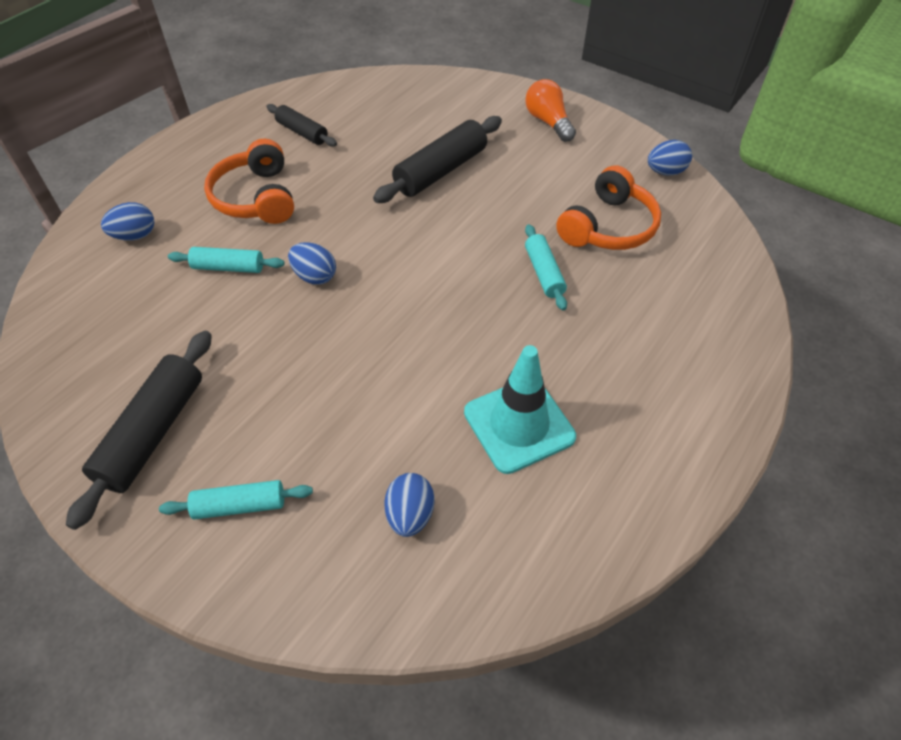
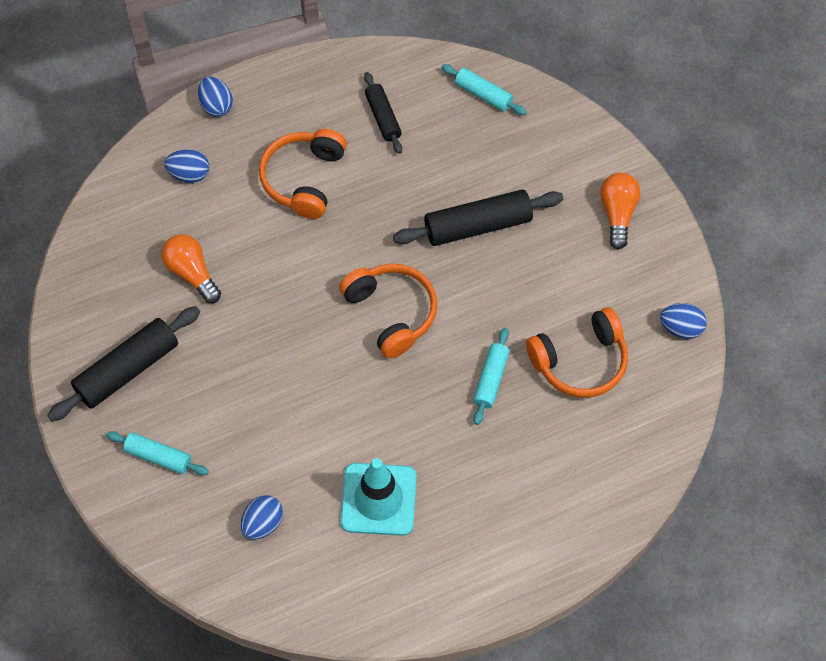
camera: 30 degrees right, 10 degrees up
(182, 312) = (192, 273): none -> orange light bulb
(228, 267) = (246, 245): turquoise rolling pin -> turquoise rolling pin (483, 94)
(315, 276) = (307, 289): blue egg -> blue egg (216, 106)
(411, 261) = (392, 313): none -> orange headphones

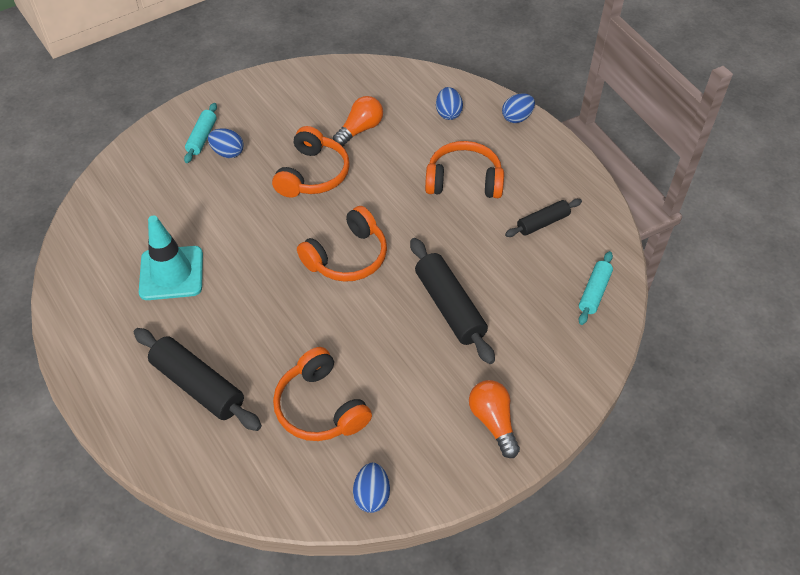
camera: 80 degrees right, 10 degrees down
(127, 370) = (272, 109): black rolling pin -> black rolling pin (198, 385)
(256, 334) = (313, 174): none -> orange headphones
(263, 523) = (149, 204): blue egg -> blue egg (228, 153)
(491, 379) = (292, 337): turquoise rolling pin -> none
(618, 214) = (493, 422): orange light bulb -> orange light bulb turned 105 degrees counterclockwise

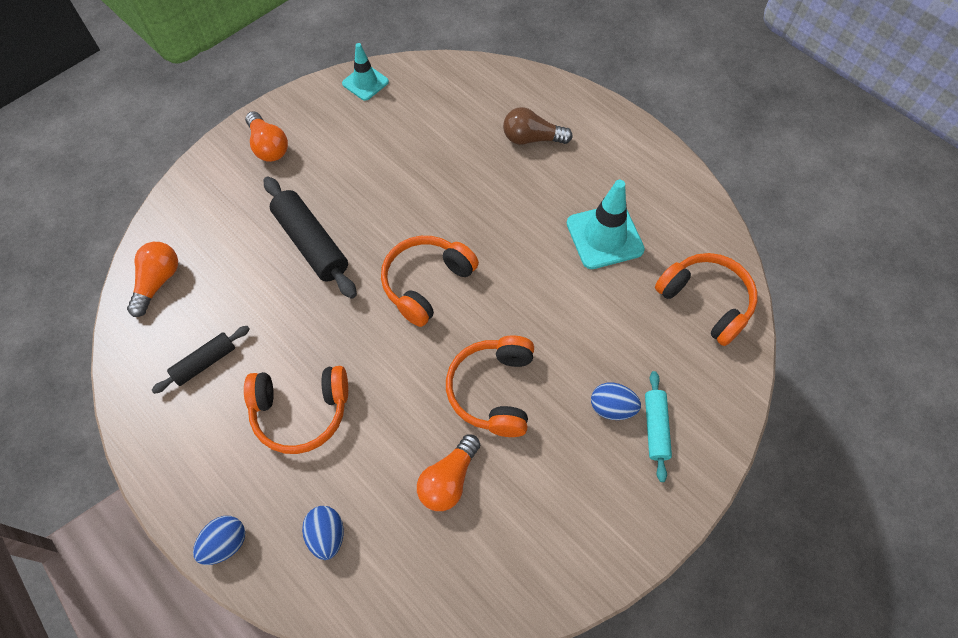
camera: 170 degrees right, 10 degrees up
(198, 385) = (532, 138): black rolling pin -> brown light bulb
(320, 407) = (420, 137): orange headphones -> orange headphones (706, 301)
(372, 495) = (365, 82): blue egg -> turquoise traffic cone
(594, 292) = (158, 282): turquoise rolling pin -> orange light bulb

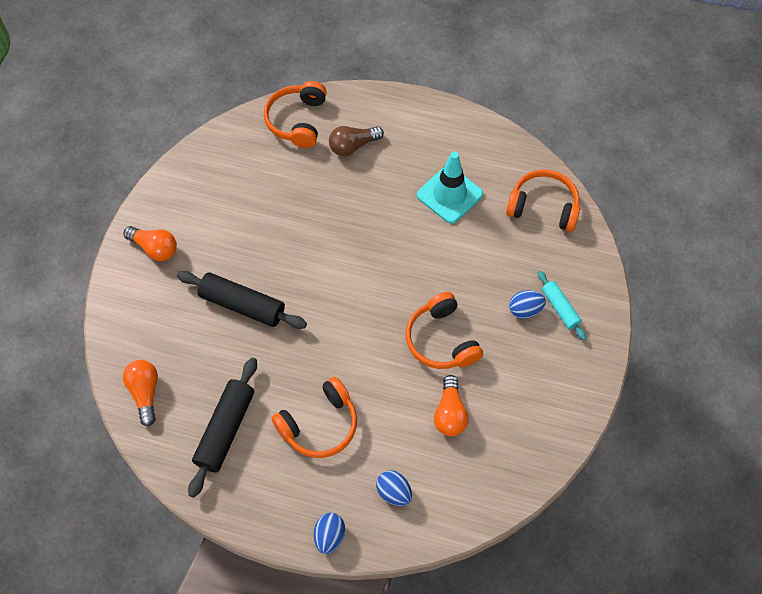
camera: 30 degrees left, 0 degrees up
(205, 362) = (225, 430): black rolling pin -> black rolling pin, size x1.69
(365, 82) = (196, 161): turquoise traffic cone -> none
(426, 283) = (346, 291): orange headphones -> orange headphones (297, 120)

